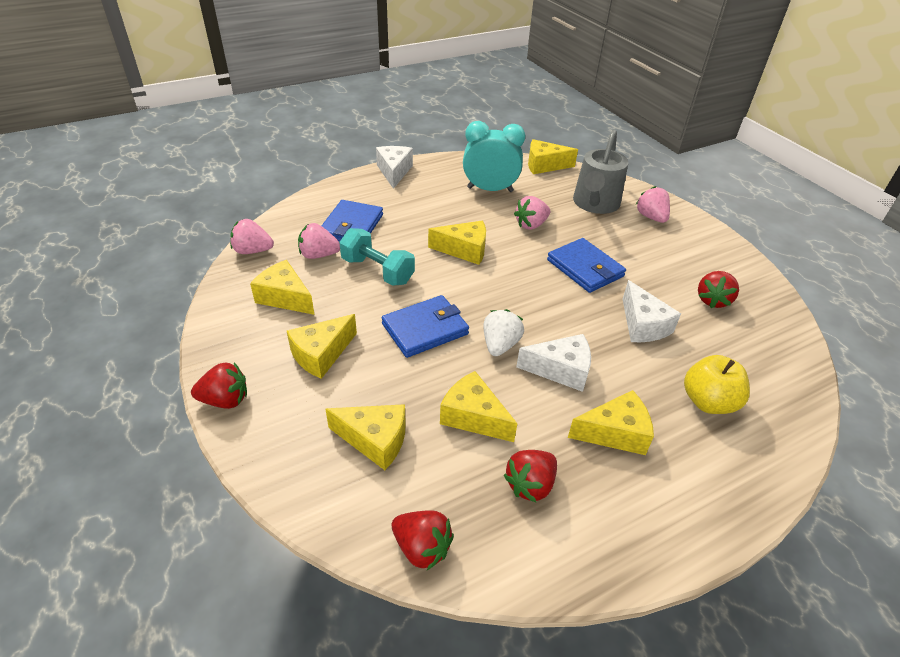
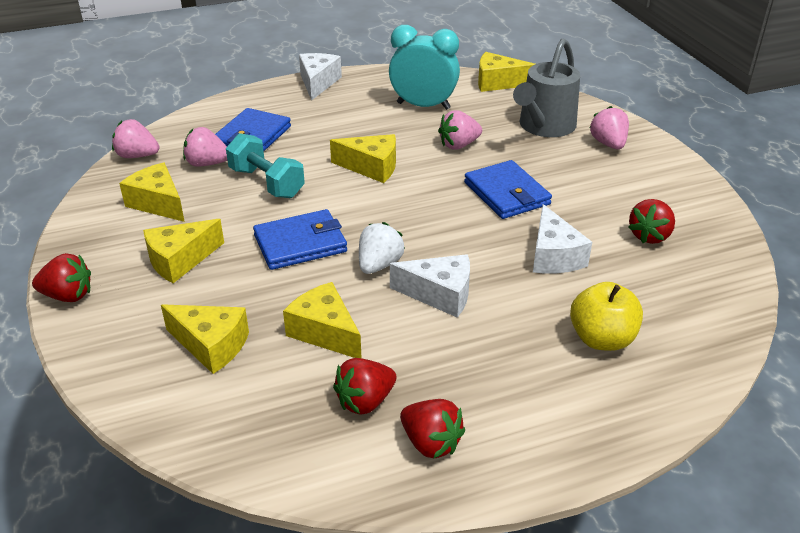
camera: 10 degrees right, 5 degrees down
(422, 548) = (229, 447): red strawberry -> red strawberry (431, 443)
(615, 433) = (479, 360): yellow cheese -> none

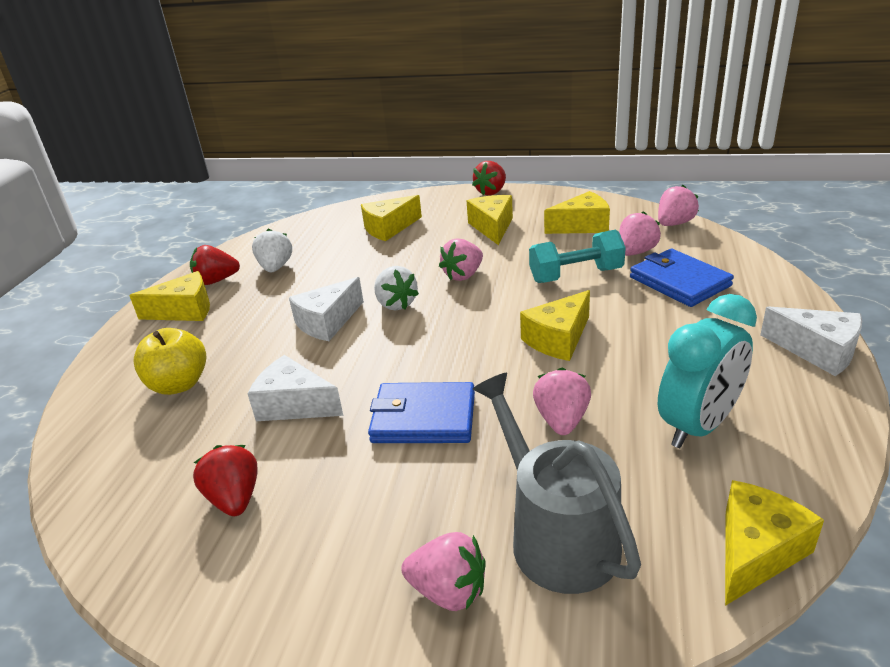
camera: 125 degrees right, 5 degrees down
(300, 243) = (463, 275): blue wallet -> pink strawberry
(325, 332) = (351, 266): yellow cheese -> yellow cheese (185, 311)
(365, 401) = (276, 267): red strawberry -> white strawberry

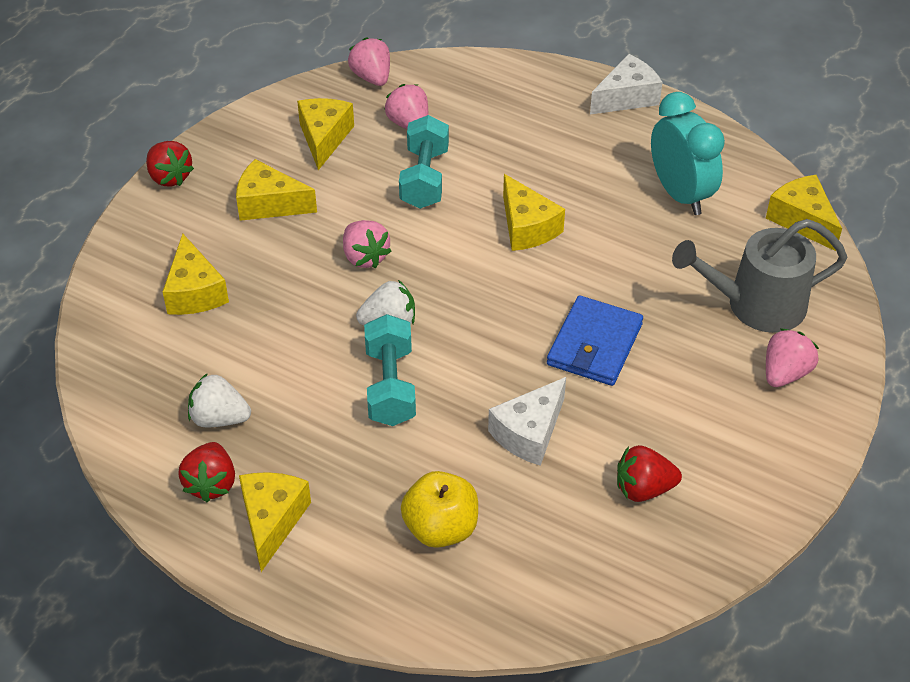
camera: 75 degrees left, 15 degrees up
(327, 322) = (390, 386): white cheese -> turquoise dumbbell
(561, 420) = (639, 262): pink strawberry -> none
(679, 281) = (482, 120): blue wallet -> none

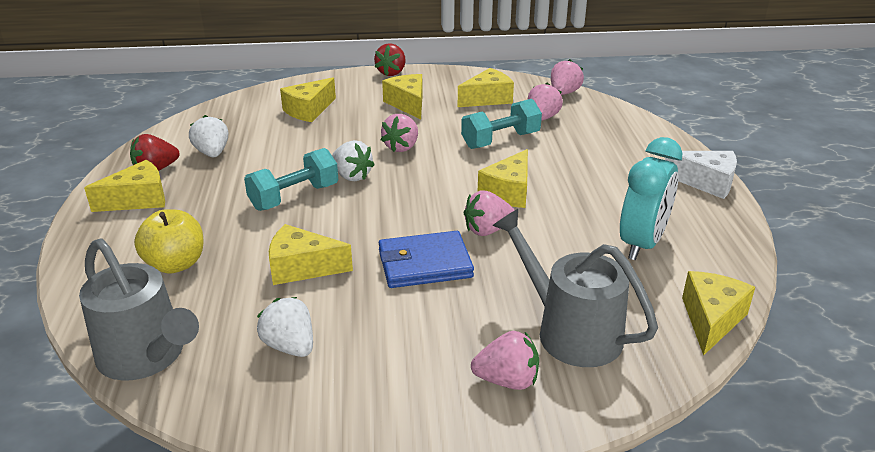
camera: 55 degrees right, 15 degrees down
(529, 433) = (302, 268): white cheese -> yellow cheese
(577, 276) = (487, 230): none -> pink strawberry
(581, 597) = (146, 356): none -> grey watering can
(643, 489) = (290, 346): red strawberry -> white strawberry

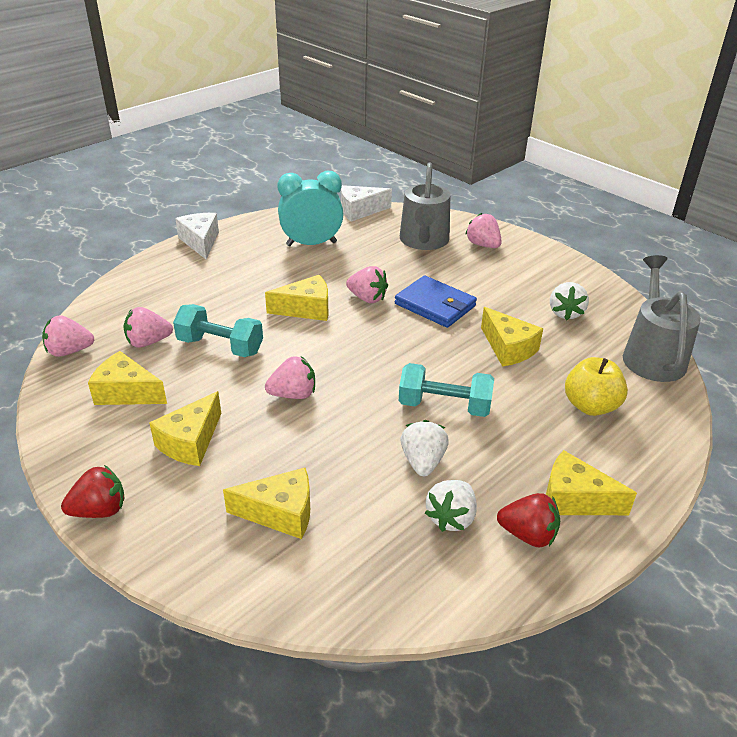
camera: 130 degrees left, 5 degrees up
(351, 176) = (376, 394): white strawberry -> white strawberry (423, 462)
(711, 320) = (359, 211): yellow cheese -> white cheese

